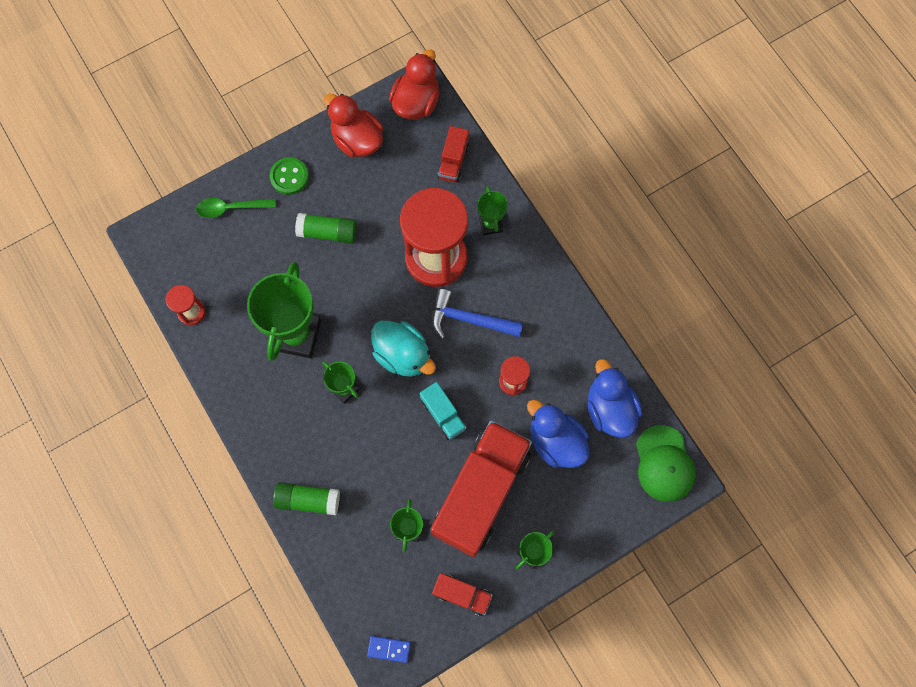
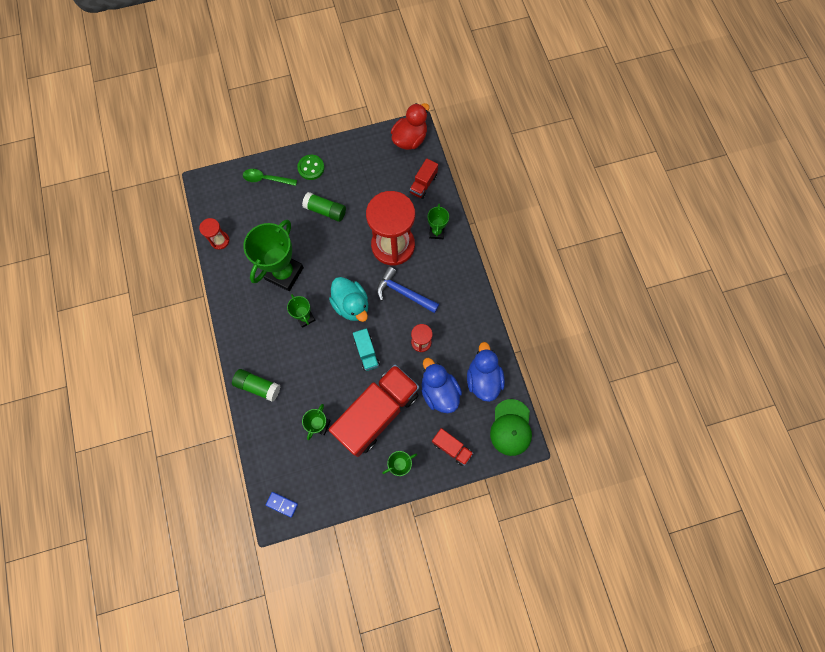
camera: 15 degrees right, 0 degrees up
(357, 140) = (363, 154): red duck -> none
(462, 594) = (343, 480): red truck -> red truck (451, 447)

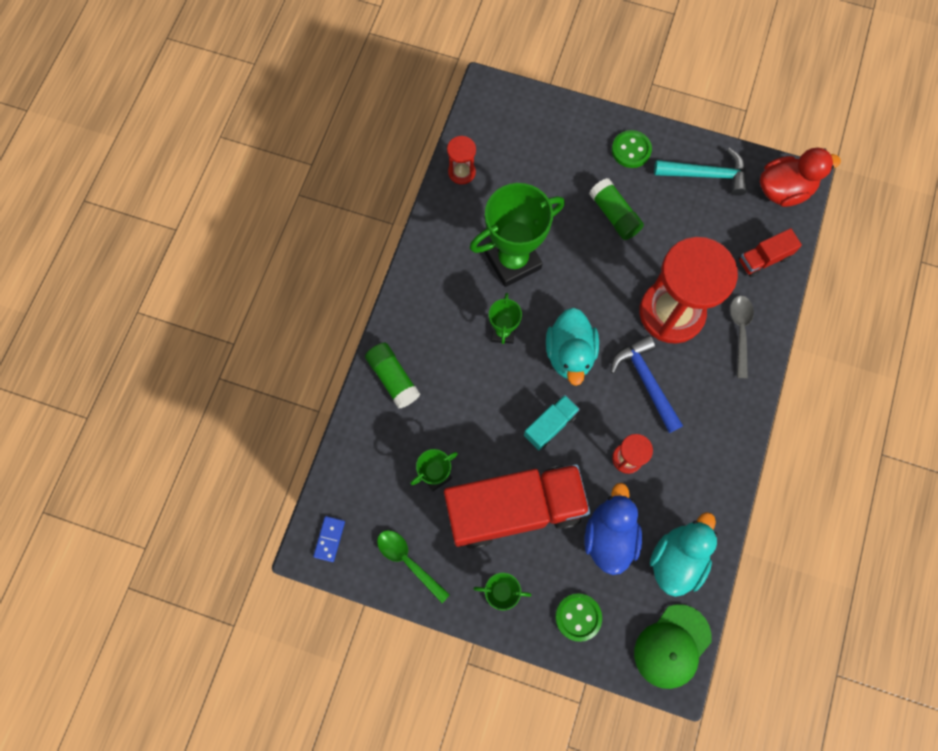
camera: 35 degrees right, 0 degrees up
(266, 179) = (566, 131): green spoon -> green spoon (408, 561)
(282, 504) = (329, 539): blue domino -> blue domino turned 45 degrees clockwise
(362, 156) = (706, 175): none -> turquoise hammer
(366, 352) = (550, 425): turquoise truck -> turquoise truck turned 150 degrees counterclockwise
(436, 232) = (740, 331): green trophy -> grey spoon
(451, 447) = (578, 617): red truck -> green button
(483, 379) = (677, 559): blue duck -> turquoise duck

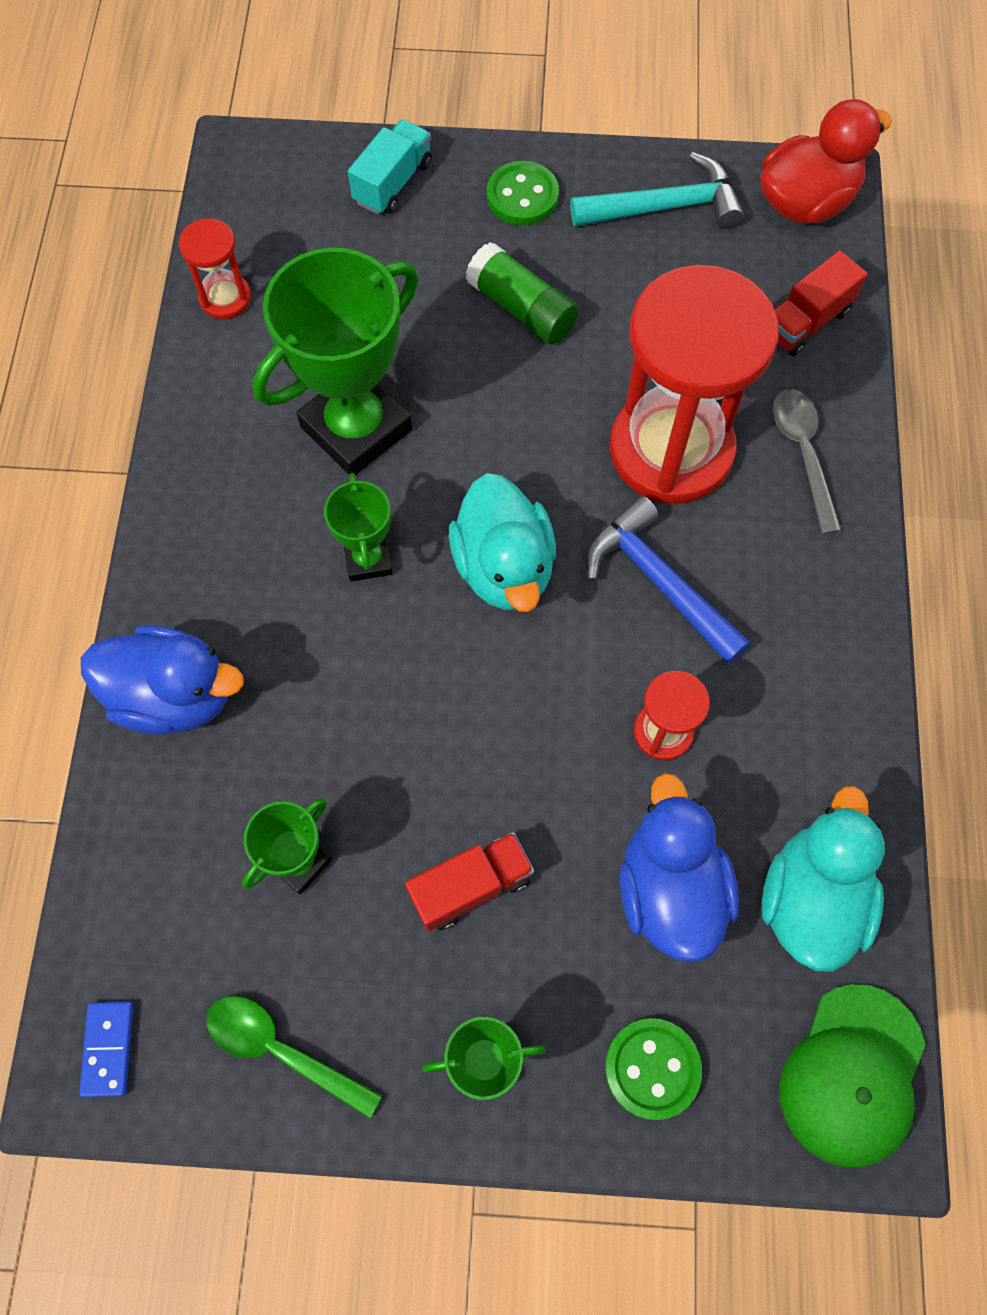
camera: 15 degrees left, 5 degrees down
(393, 378) = (174, 695): green glue stick -> blue duck
(514, 509) = (471, 886): red truck -> red truck, size x0.44
(550, 425) = (500, 707): turquoise truck -> turquoise truck (393, 183)

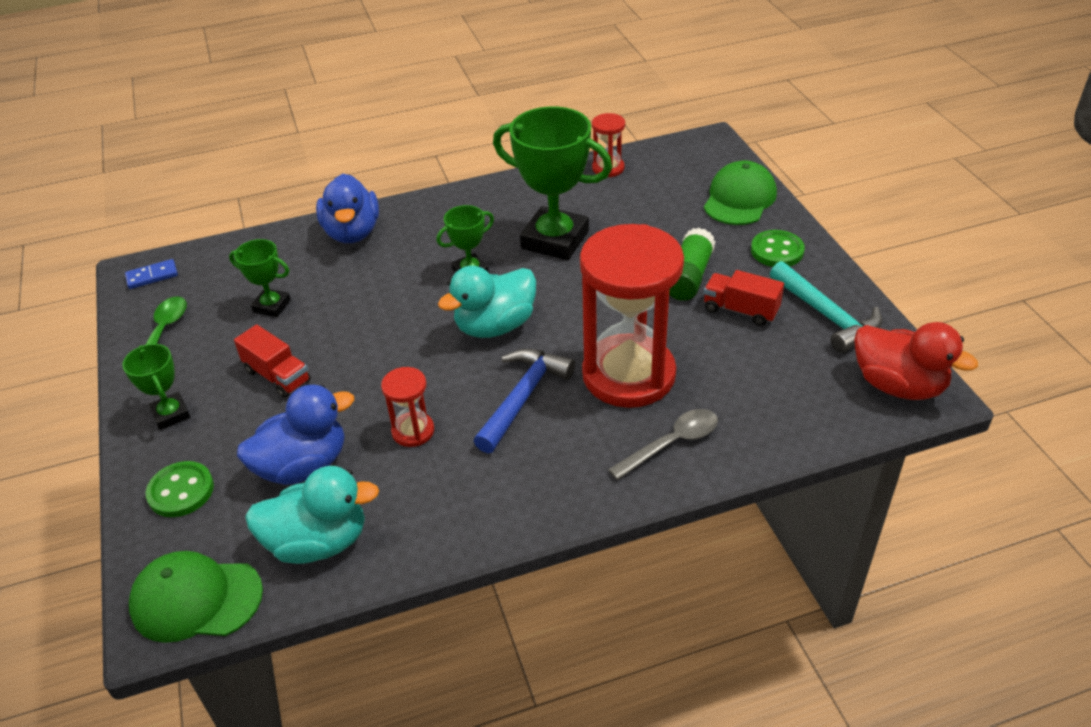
camera: 70 degrees right, 25 degrees down
(393, 183) = (739, 199): turquoise truck -> green cap
(806, 321) = (789, 414): red truck -> red truck (740, 310)

